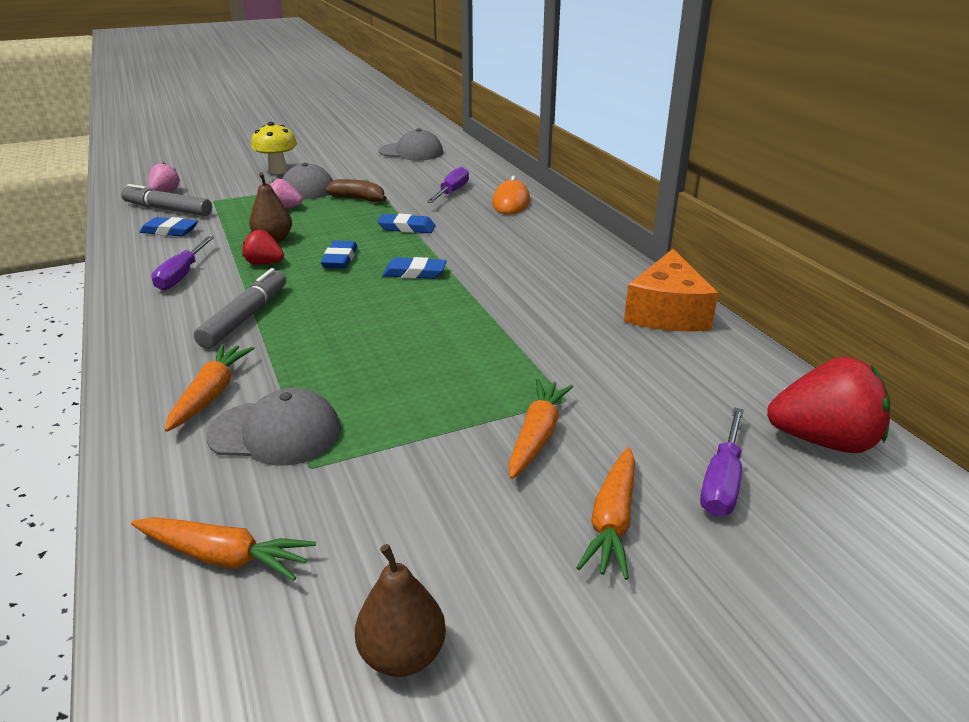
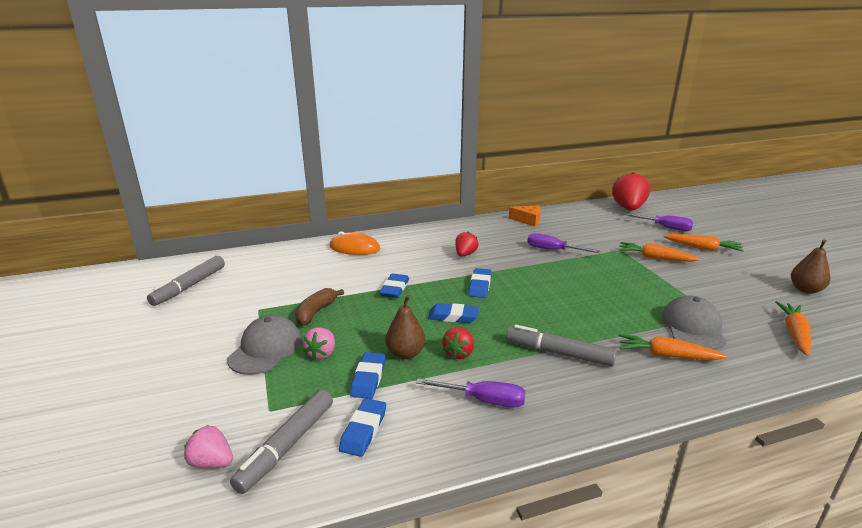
camera: 85 degrees left, 5 degrees down
(239, 228) = (368, 378): none -> blue eraser
(278, 171) = (189, 369): yellow mushroom -> none
(411, 152) = (190, 286): grey cap -> grey marker
(451, 192) = (320, 269): purple screwdriver -> purple screwdriver (553, 250)
(509, 263) = (465, 254): none -> red strawberry
(667, 312) = (528, 220): orange cheese -> orange cheese, size x0.58

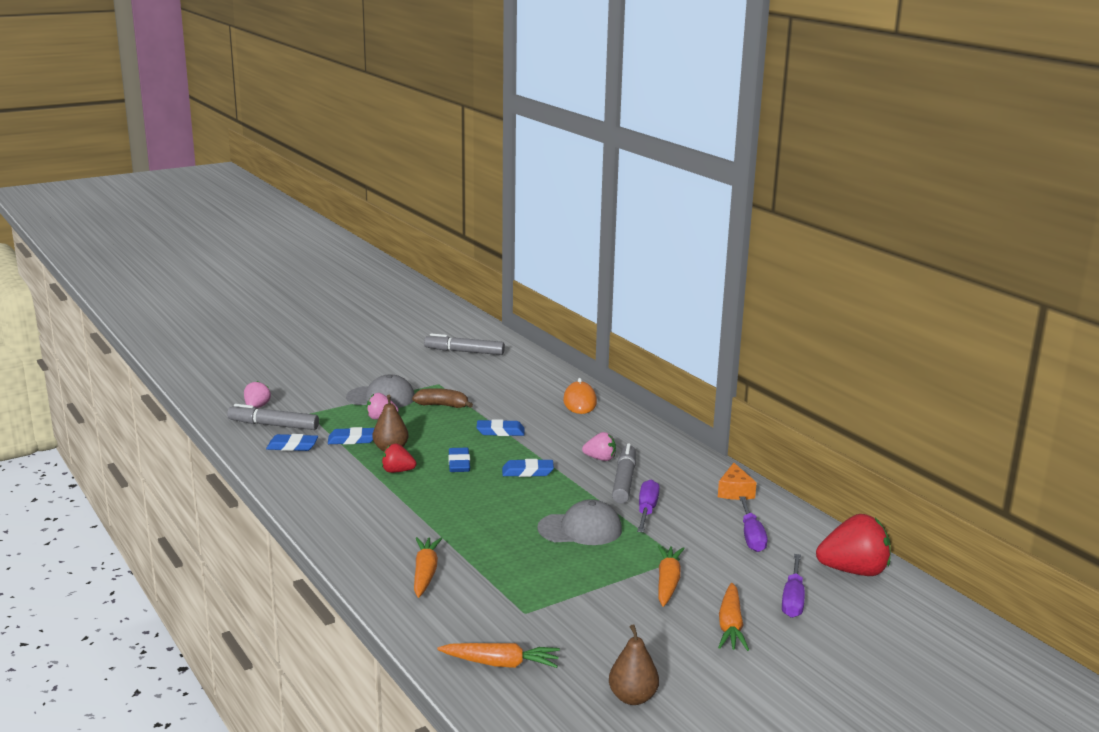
camera: 75 degrees right, 5 degrees down
(465, 254) = (600, 459): red strawberry -> pink strawberry
(483, 400) = (334, 486): purple screwdriver -> purple screwdriver (751, 536)
(559, 353) = (412, 516): grey marker -> grey marker (624, 481)
(693, 327) = (488, 594): grey cap -> grey cap (580, 529)

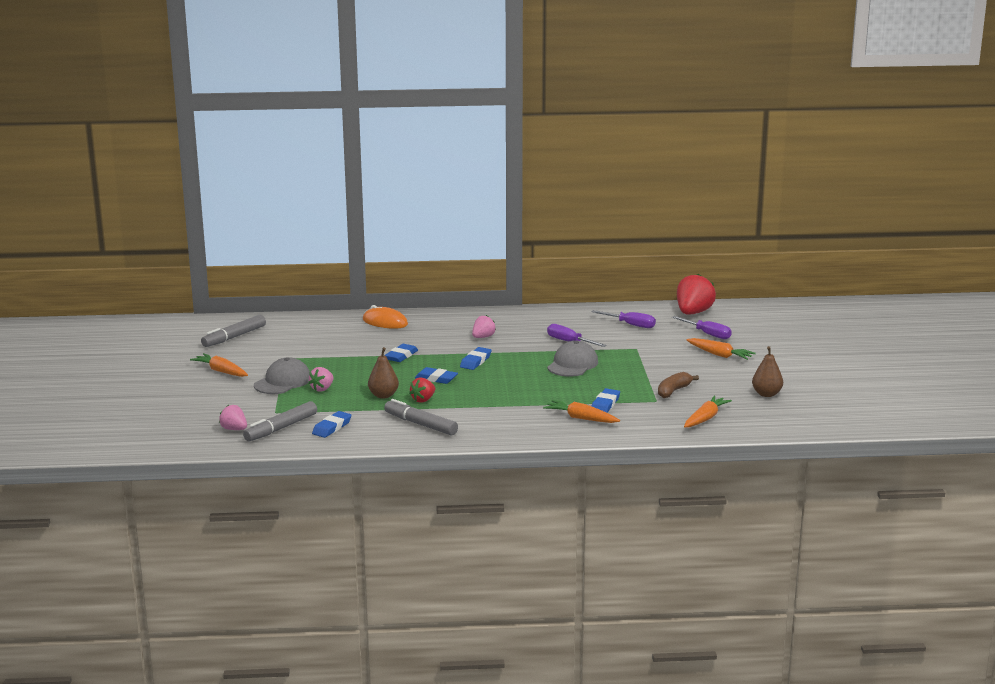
camera: 60 degrees left, 0 degrees up
(352, 440) = (348, 405): blue eraser -> blue eraser (605, 404)
(442, 405) = (329, 364): brown banana -> brown banana (673, 391)
(624, 481) = (523, 338): grey marker -> grey marker (420, 424)
(668, 582) = (660, 358): orange carrot -> orange carrot (221, 371)
(735, 491) = (572, 314): orange cheese -> none

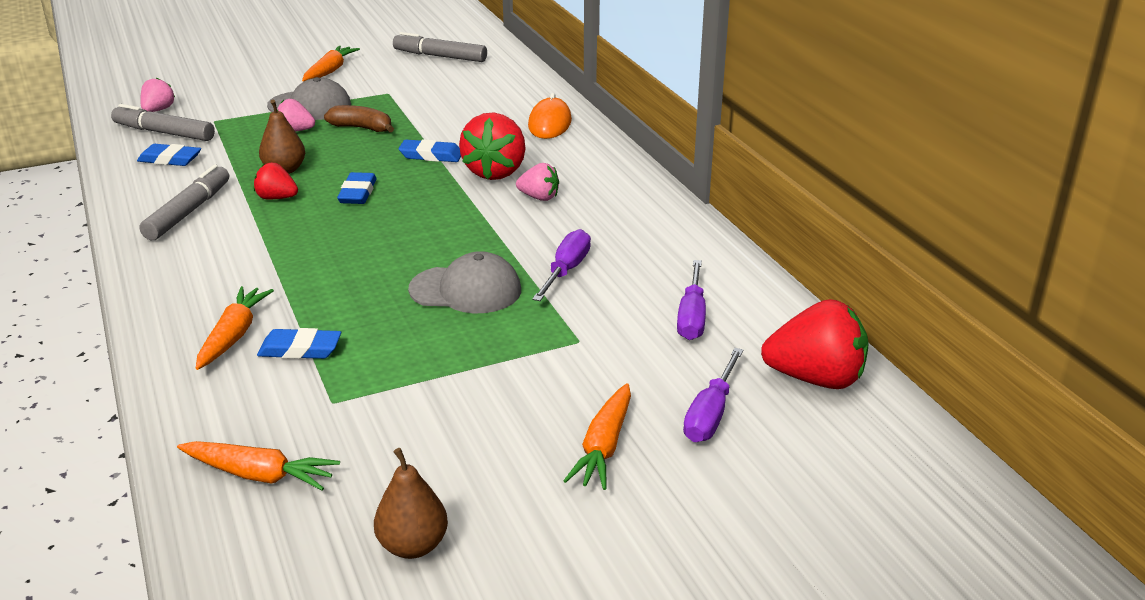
camera: 70 degrees right, 10 degrees up
(440, 343) = (495, 172): none -> red strawberry
(475, 361) = (437, 209): blue eraser -> none
(673, 391) = (386, 415): brown banana -> brown banana (362, 128)

